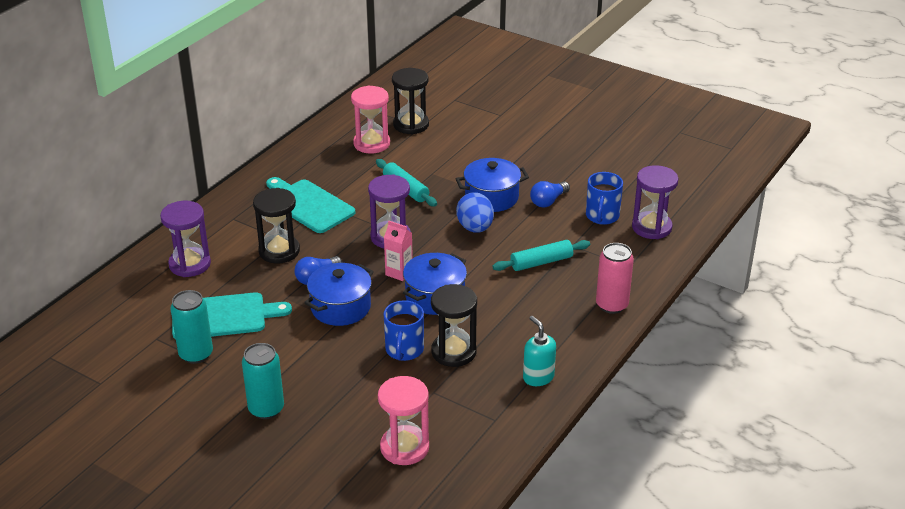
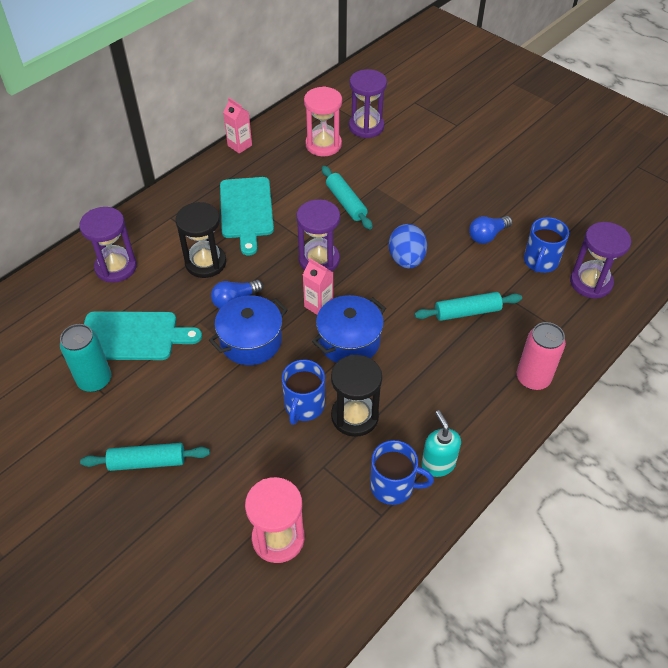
camera: 10 degrees right, 15 degrees up
(266, 409) = (147, 462): turquoise can -> turquoise rolling pin
(287, 152) = (239, 145): none -> pink carton
(308, 205) = (246, 210): turquoise cutting board -> turquoise cutting board turned 150 degrees counterclockwise
(411, 125) = (366, 127): black hourglass -> purple hourglass
(491, 197) = (430, 223): blue pot -> none
(501, 398) = (393, 486): none -> blue mug

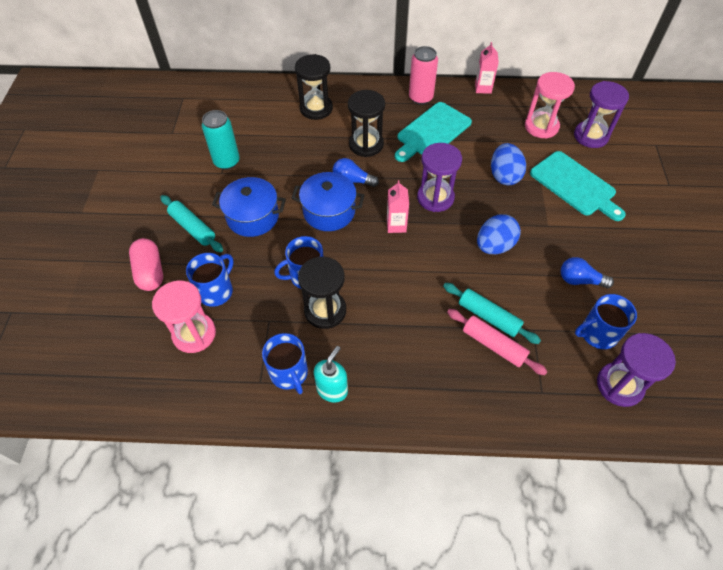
camera: 50 degrees right, 5 degrees up
(116, 267) = (316, 108): purple hourglass -> black hourglass
(133, 336) = (274, 154): turquoise cutting board -> turquoise cutting board (575, 185)
(162, 533) = (150, 272): none -> pink capsule
(247, 489) = (216, 291): none -> blue mug
(346, 203) = (504, 176): turquoise rolling pin -> blue egg
(349, 341) = (384, 263): blue pot -> blue pot (253, 217)
(494, 328) = (493, 345): none -> pink rolling pin
(533, 378) = (472, 404): pink can -> pink can (420, 98)

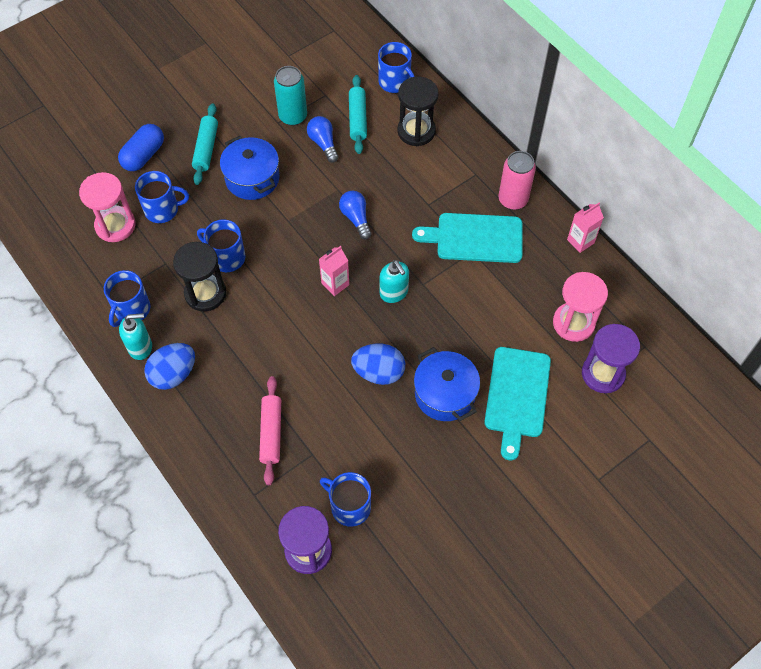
camera: 50 degrees right, 5 degrees up
(150, 272) = (144, 155): pink capsule -> blue capsule
(265, 95) = (395, 82): none -> blue mug
(329, 211) = (306, 226): blue pot -> blue pot (445, 394)
(366, 144) = (408, 199): black hourglass -> none
(435, 198) = (394, 293): purple hourglass -> turquoise soap dispenser
(488, 317) = (297, 413): turquoise rolling pin -> turquoise rolling pin (357, 119)
(504, 176) = (473, 330): blue egg -> blue egg (173, 374)
(579, 280) = (398, 462): blue light bulb -> blue light bulb (323, 143)

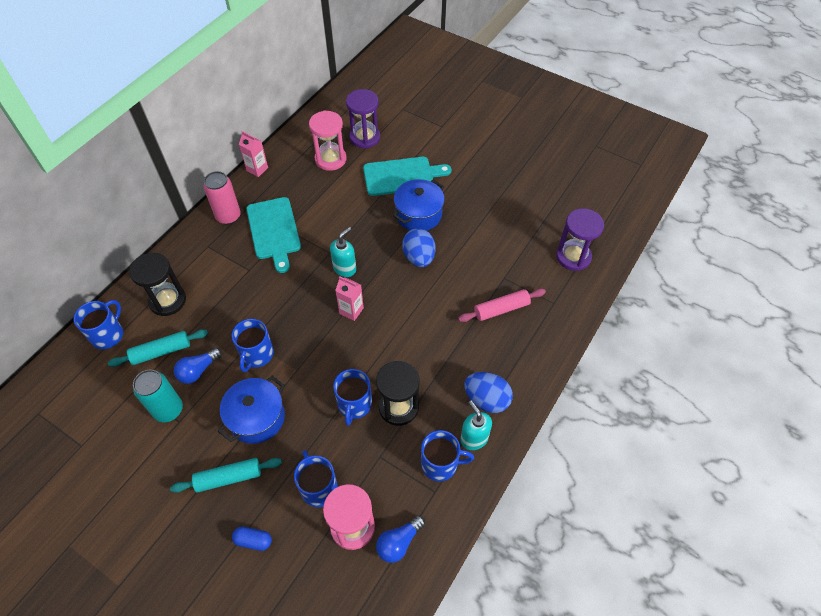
camera: 110 degrees left, 5 degrees down
(144, 155) = (253, 540): blue capsule -> blue capsule, size x0.61
(349, 506) = (530, 243): blue mug -> blue mug (257, 354)
(356, 218) = (279, 317): blue light bulb -> blue light bulb (399, 542)

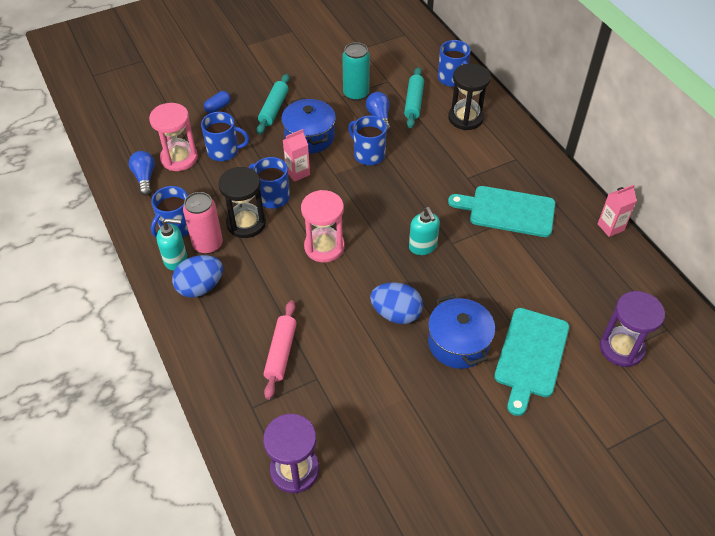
camera: 120 degrees right, 5 degrees down
(228, 216) = (548, 184): pink can -> pink can (208, 244)
(330, 159) = (596, 297): pink hourglass -> pink hourglass (324, 247)
(351, 311) = (368, 232): pink carton -> pink carton (297, 173)

